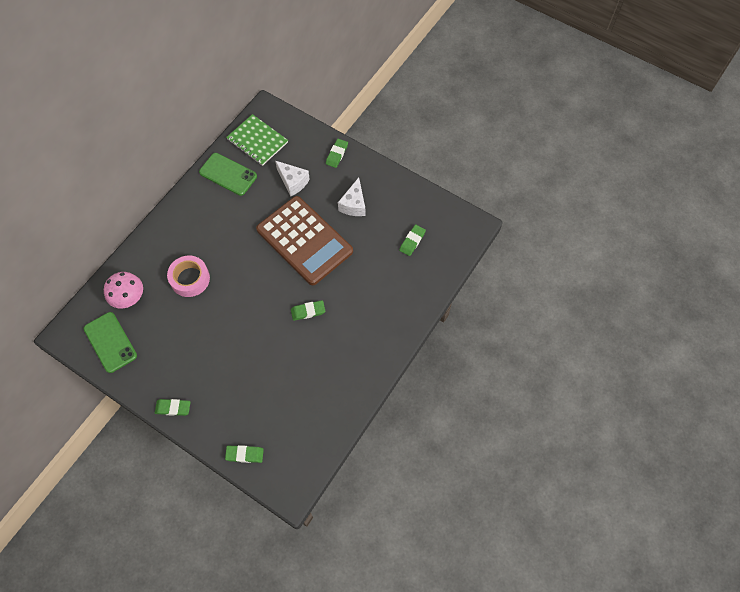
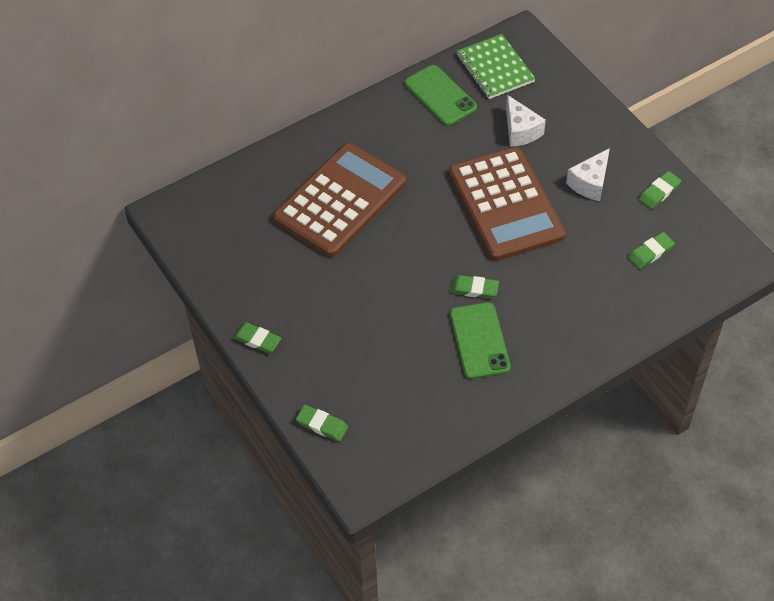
camera: 25 degrees right, 10 degrees down
(110, 342) = (213, 239): green phone -> green phone (479, 341)
(129, 299) = (257, 198): pink mushroom -> none
(190, 279) = (340, 201): pink tape -> brown calculator
(337, 154) = (593, 116): green eraser -> green eraser (659, 192)

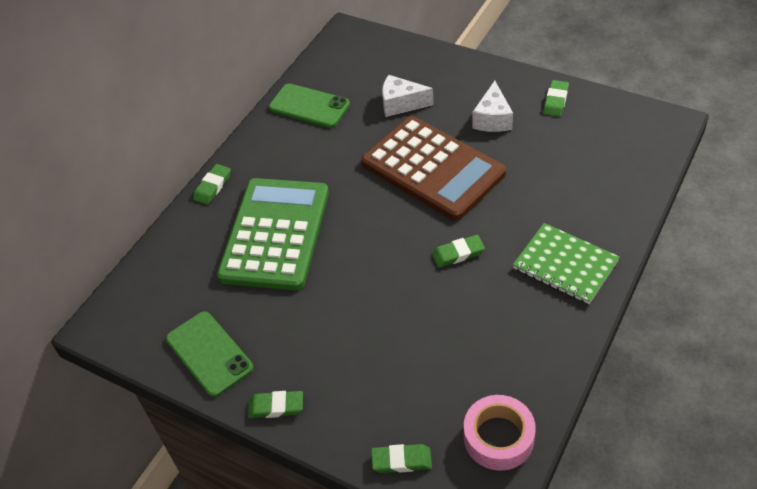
camera: 25 degrees left, 5 degrees down
(340, 201) = (275, 234): brown calculator -> green calculator
(403, 445) = (498, 437): none -> pink tape
(479, 341) = (497, 298): green phone -> green phone (209, 353)
(495, 68) = (343, 65): green notebook -> green notebook (565, 265)
(520, 131) = (401, 104): white cheese -> white cheese turned 150 degrees clockwise
(650, 252) = (587, 151): green eraser -> green eraser (212, 186)

